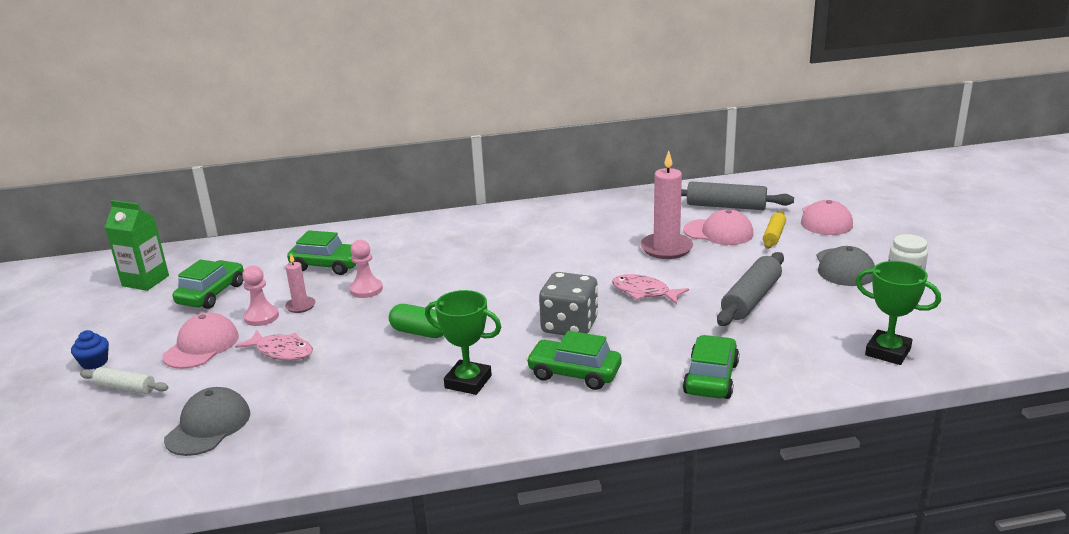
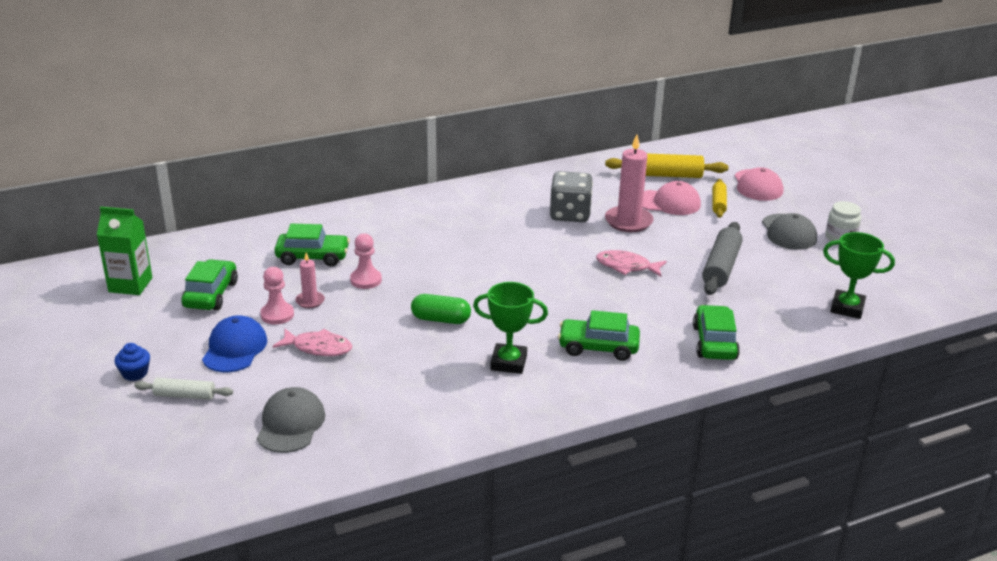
camera: 15 degrees left, 5 degrees up
(201, 346) = (234, 348): pink cap -> blue cap
(569, 326) = (574, 303): grey dice -> grey dice (570, 214)
(726, 206) = (665, 175): grey rolling pin -> yellow rolling pin

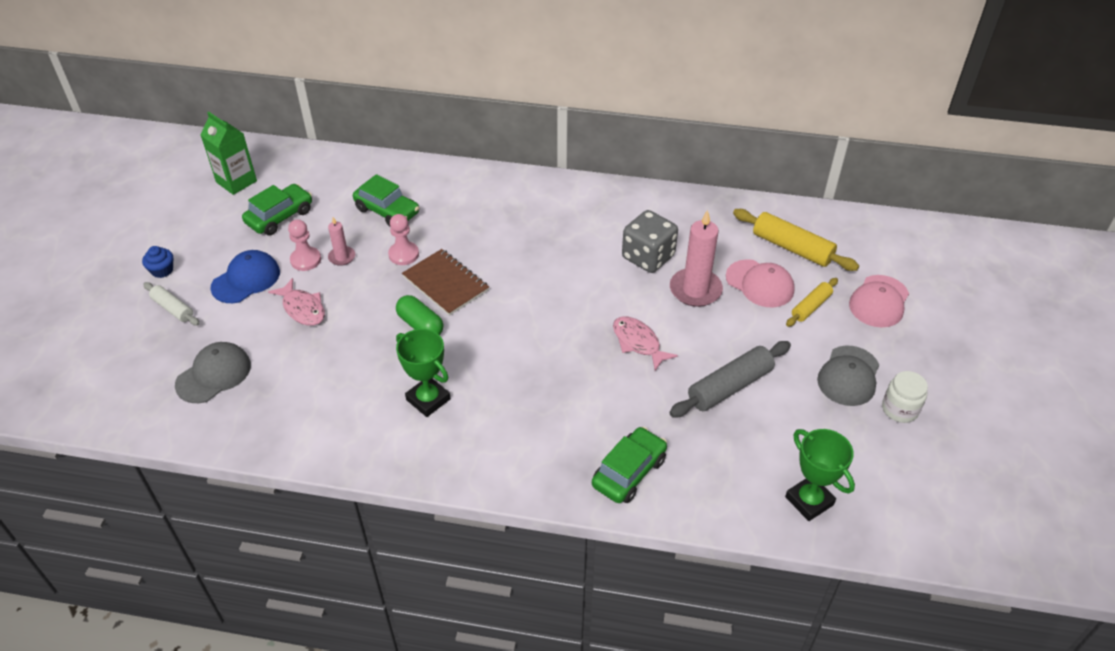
camera: 35 degrees right, 15 degrees up
(428, 286) = (445, 284): none -> brown notebook
(598, 347) = (518, 422): green car -> none

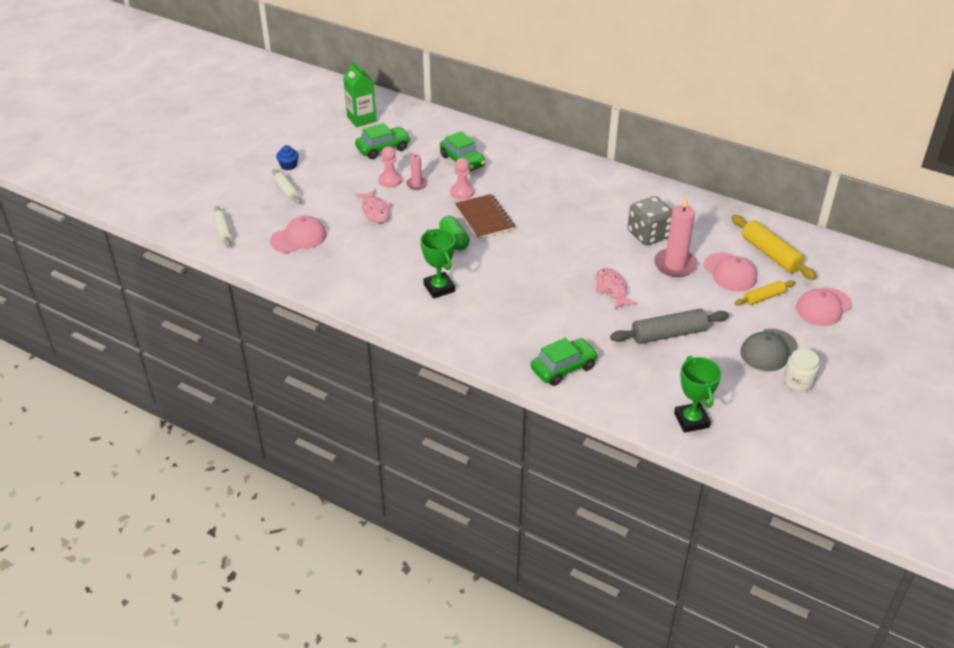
camera: 20 degrees right, 5 degrees down
(103, 392) = (223, 231): none -> white rolling pin
(214, 375) = (298, 238): grey cap -> pink cap
(246, 279) = (343, 184): blue cap -> none

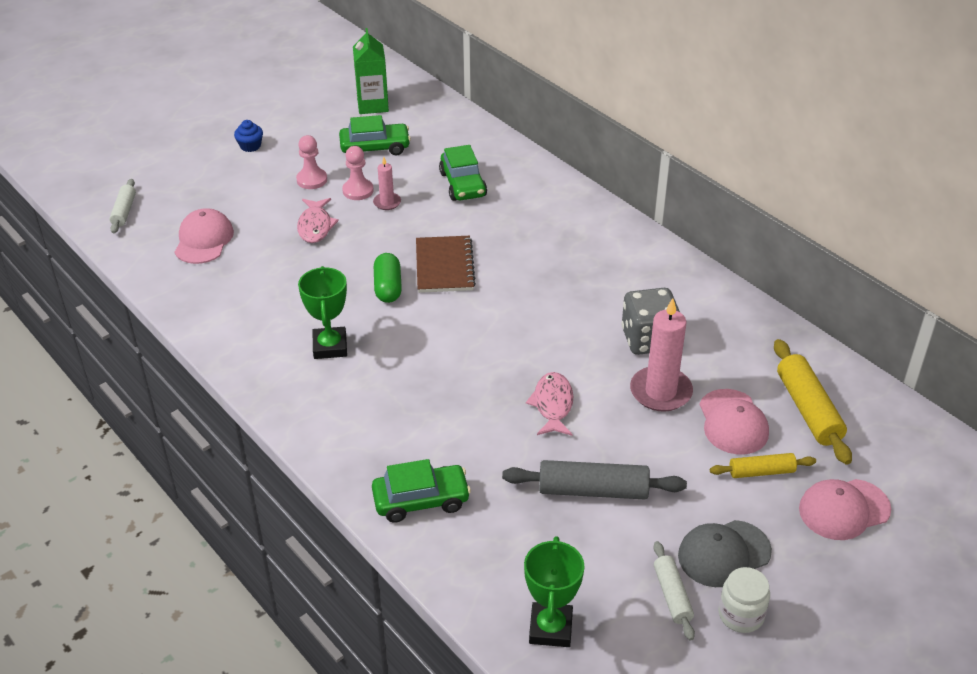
camera: 20 degrees right, 0 degrees up
(287, 191) = (228, 178): white rolling pin -> white rolling pin (672, 595)
(298, 238) = (204, 240): pink cap -> pink cap turned 75 degrees counterclockwise
(462, 192) = (437, 225): pink pawn -> pink pawn (312, 180)

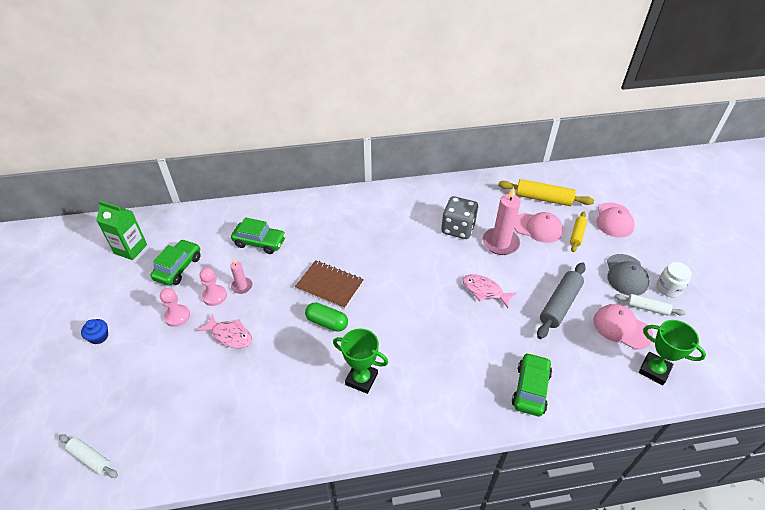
camera: 60 degrees left, 5 degrees up
(204, 240) = (182, 412): pink cap -> pink cap (621, 328)

